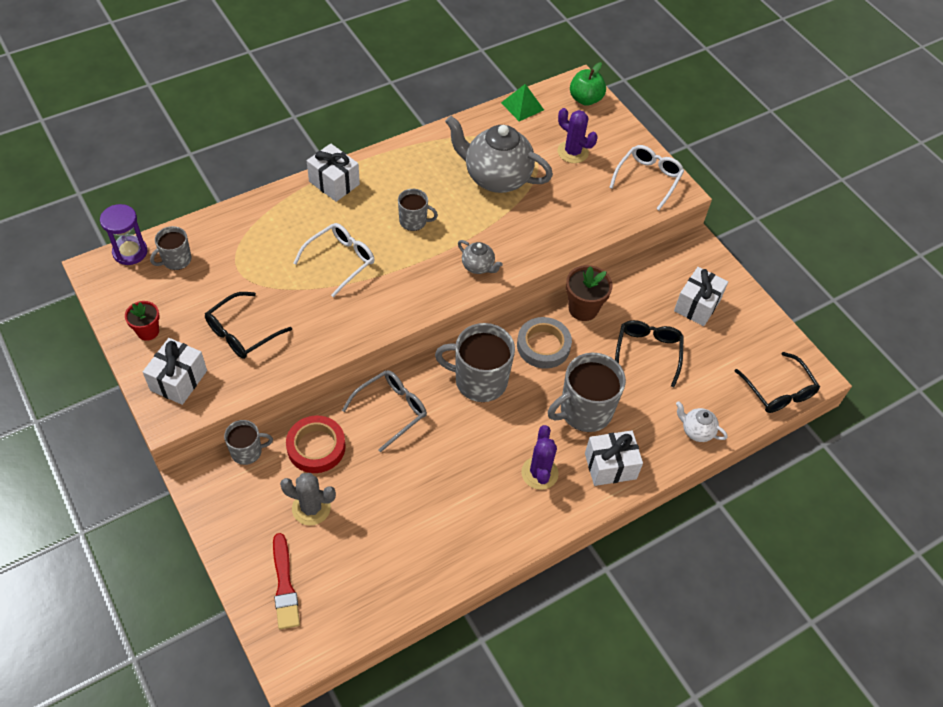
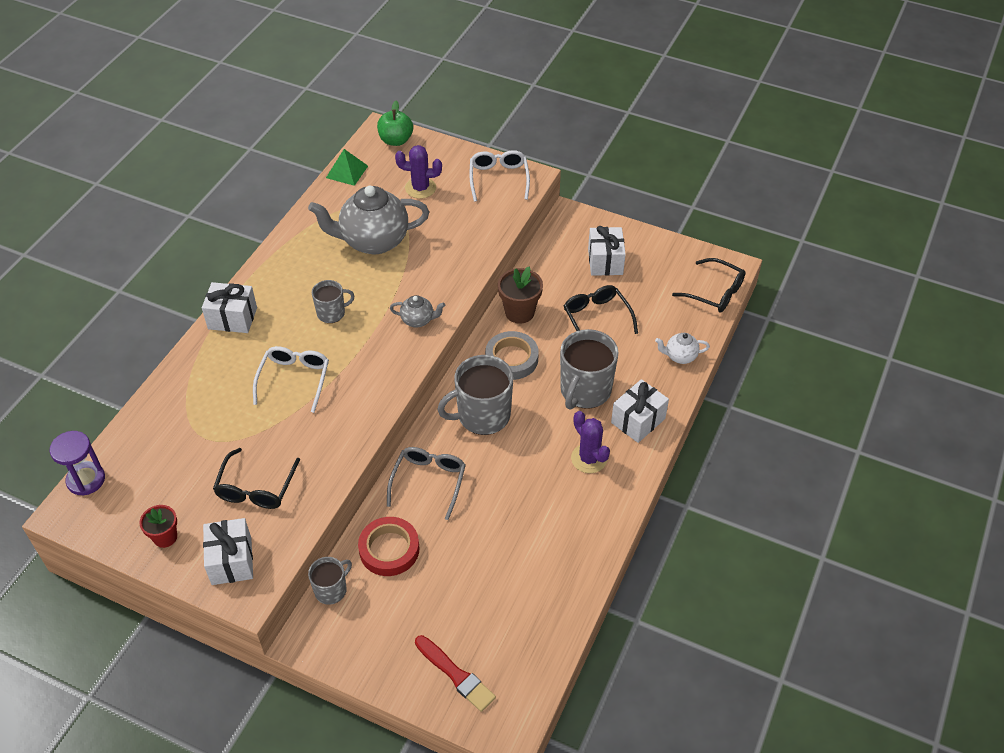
camera: 30 degrees left, 5 degrees down
(176, 260) = (138, 462): grey mug -> none
(311, 508) = (426, 600): grey cactus -> none

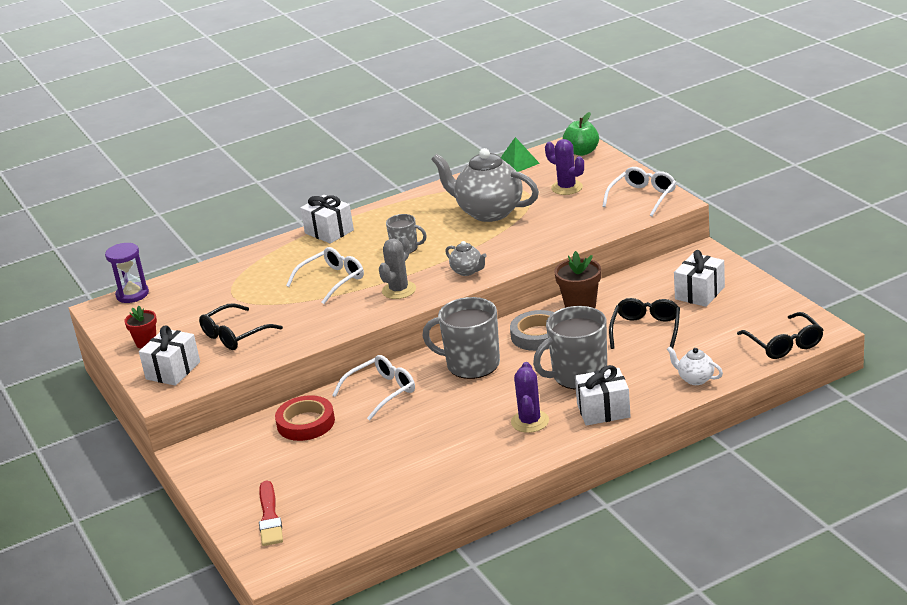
camera: 40 degrees right, 20 degrees down
(331, 590) = (238, 431): grey mug -> none
(373, 367) = (399, 290): none -> grey cactus
(429, 481) = (382, 392): grey glasses -> white glasses

